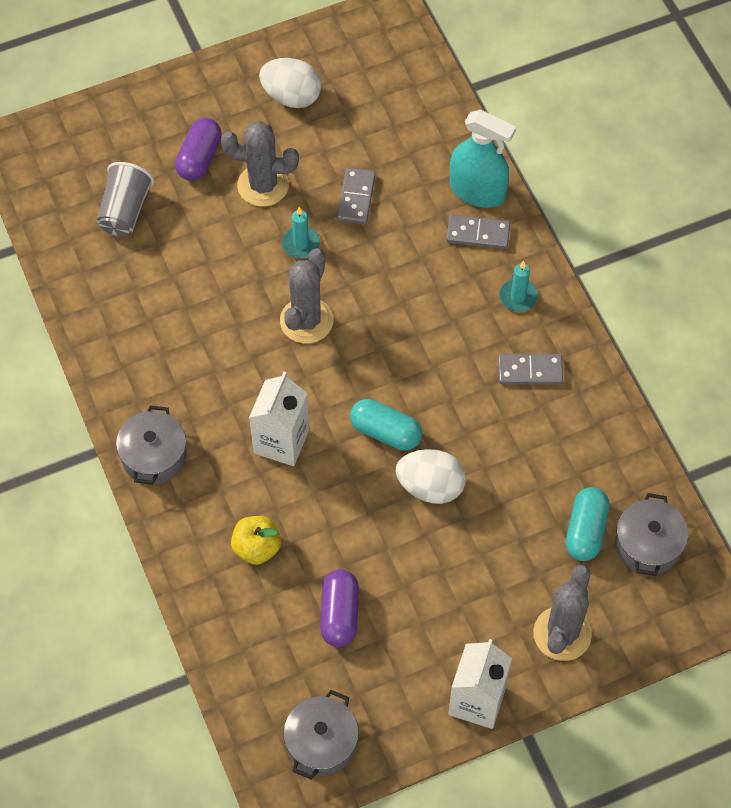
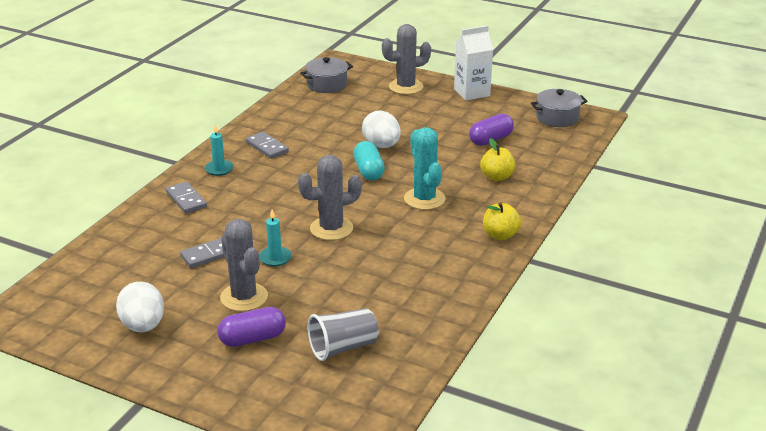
camera: 130 degrees left, 30 degrees down
(154, 456) = (500, 235): grey pot -> yellow apple
(281, 441) = (424, 199): white carton -> turquoise cactus
(477, 191) = (150, 213): turquoise spray bottle -> none
(585, 531) = (343, 100): turquoise capsule -> none

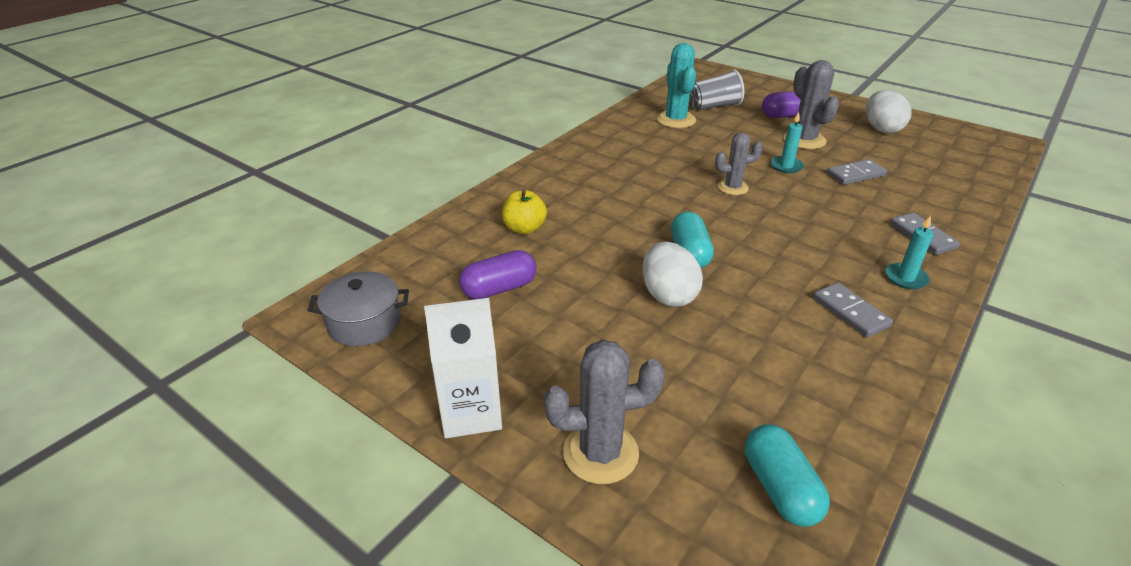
camera: 170 degrees left, 5 degrees up
(327, 84) = (780, 488): grey pot -> turquoise capsule
(331, 228) = (732, 187): grey cactus -> grey cactus, size x0.65
(424, 199) = (624, 209): turquoise cactus -> turquoise cactus (676, 120)
(500, 235) = (556, 166): yellow apple -> none

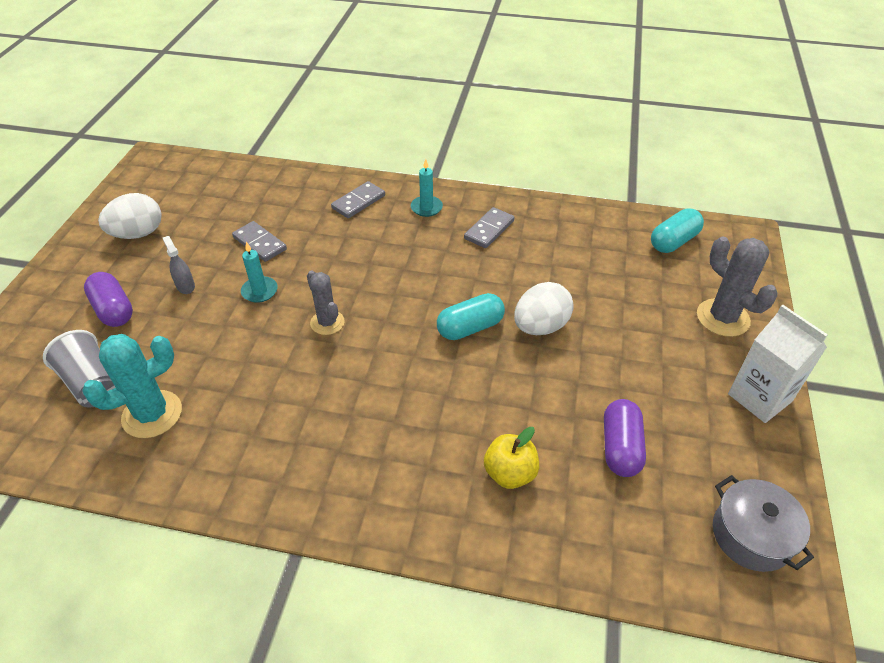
camera: 115 degrees left, 10 degrees up
(499, 288) = (620, 447): purple capsule -> purple capsule turned 60 degrees clockwise
(804, 140) = (185, 286): grey cactus -> grey spray bottle

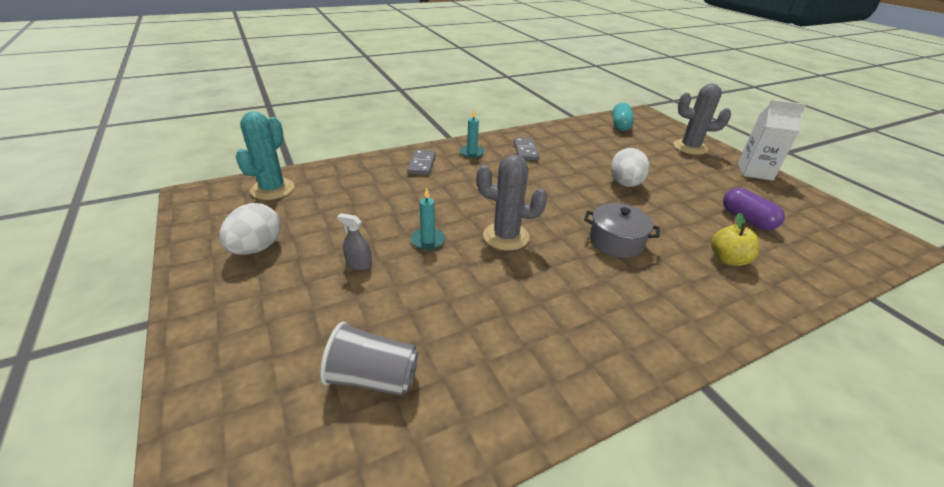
camera: 40 degrees left, 10 degrees down
(113, 310) = (311, 312): purple capsule -> none
(152, 414) = (465, 366): turquoise cactus -> turquoise cactus (272, 189)
(259, 243) = (383, 212): grey domino -> none
(327, 322) = (506, 236): grey cactus -> grey cactus, size x1.53
(470, 327) = (592, 200): turquoise capsule -> none
(751, 535) = (846, 226): grey pot -> grey pot (616, 241)

